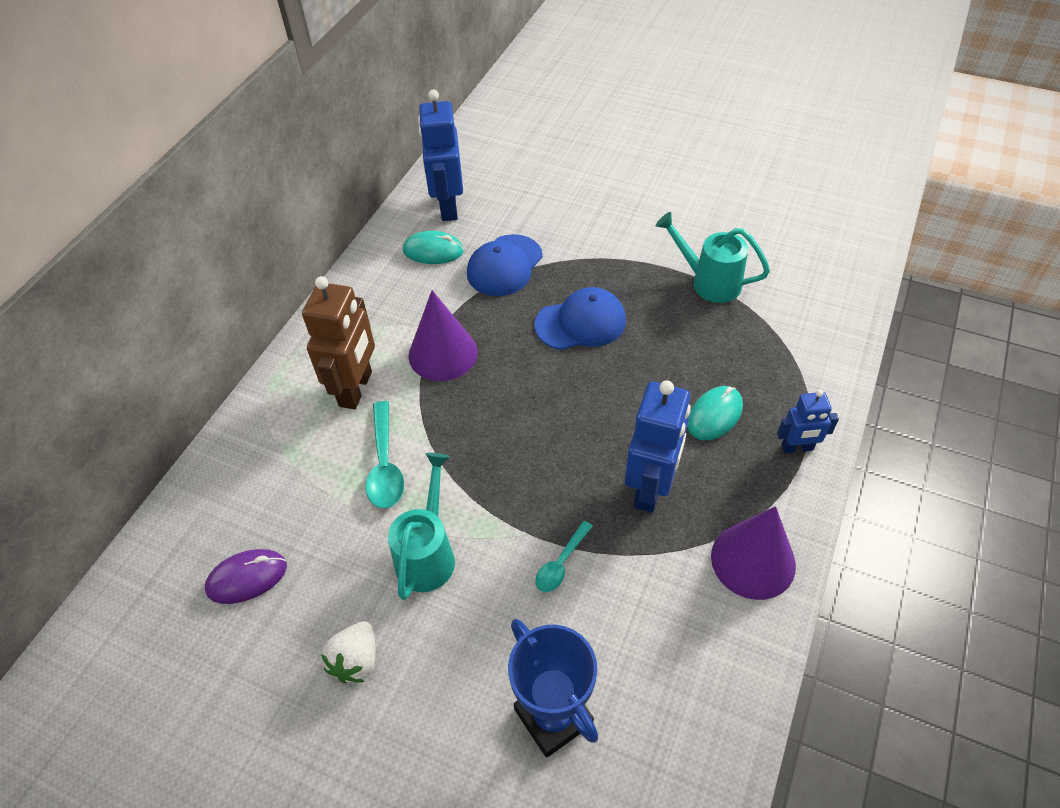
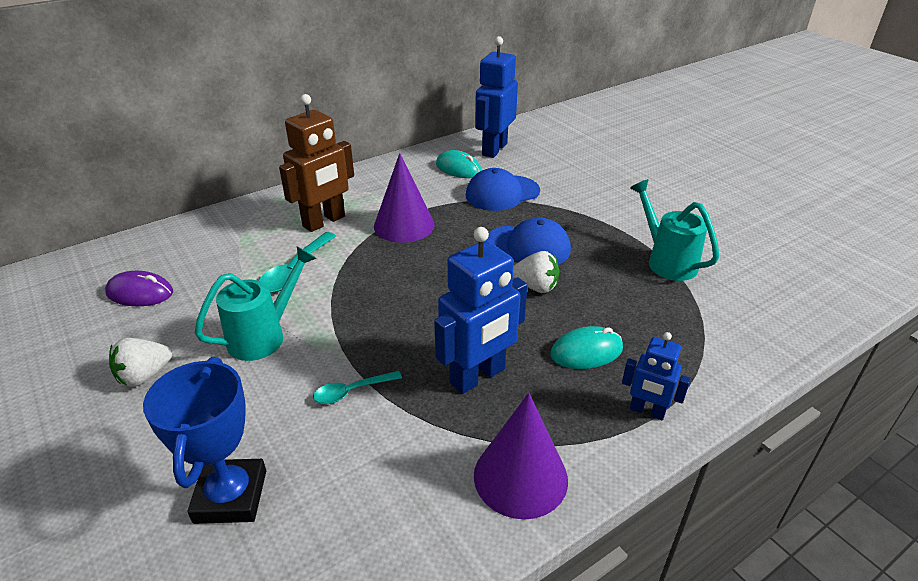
camera: 30 degrees right, 15 degrees down
(624, 367) = (536, 287): none -> white strawberry

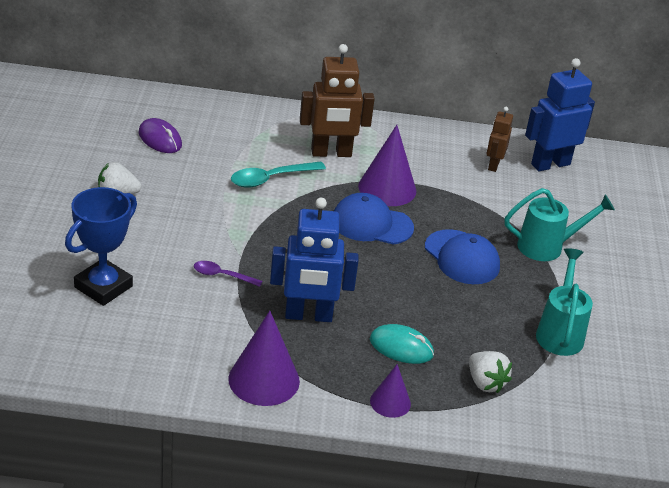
camera: 35 degrees right, 0 degrees up
(263, 336) = (205, 211): turquoise watering can -> turquoise watering can (546, 247)
(351, 391) = (222, 275): turquoise spoon -> purple spoon
(458, 168) = (493, 165): turquoise mouse -> brown robot
(502, 193) = (501, 206): blue cap -> blue cap (371, 224)
(536, 287) = (426, 288): white strawberry -> white strawberry (485, 383)
(647, 411) = (390, 402): blue robot -> purple cone

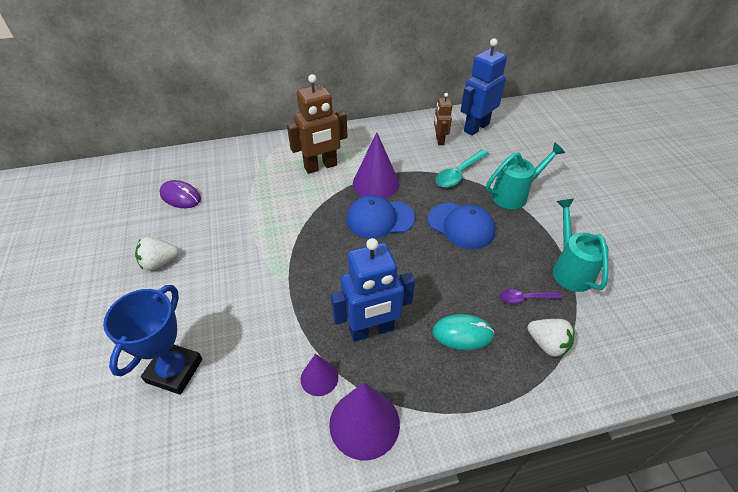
camera: 15 degrees left, 10 degrees up
(222, 275) = (280, 315): purple spoon -> purple spoon (525, 298)
(271, 179) = (284, 204): turquoise spoon -> turquoise spoon (459, 174)
(390, 402) = (485, 401): purple cone -> purple cone (319, 378)

